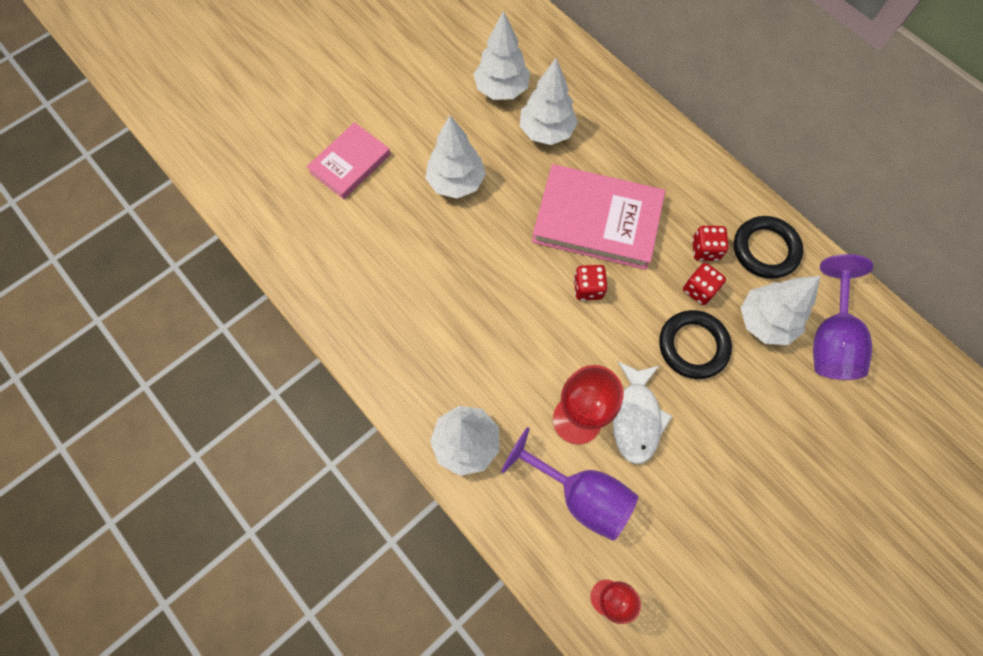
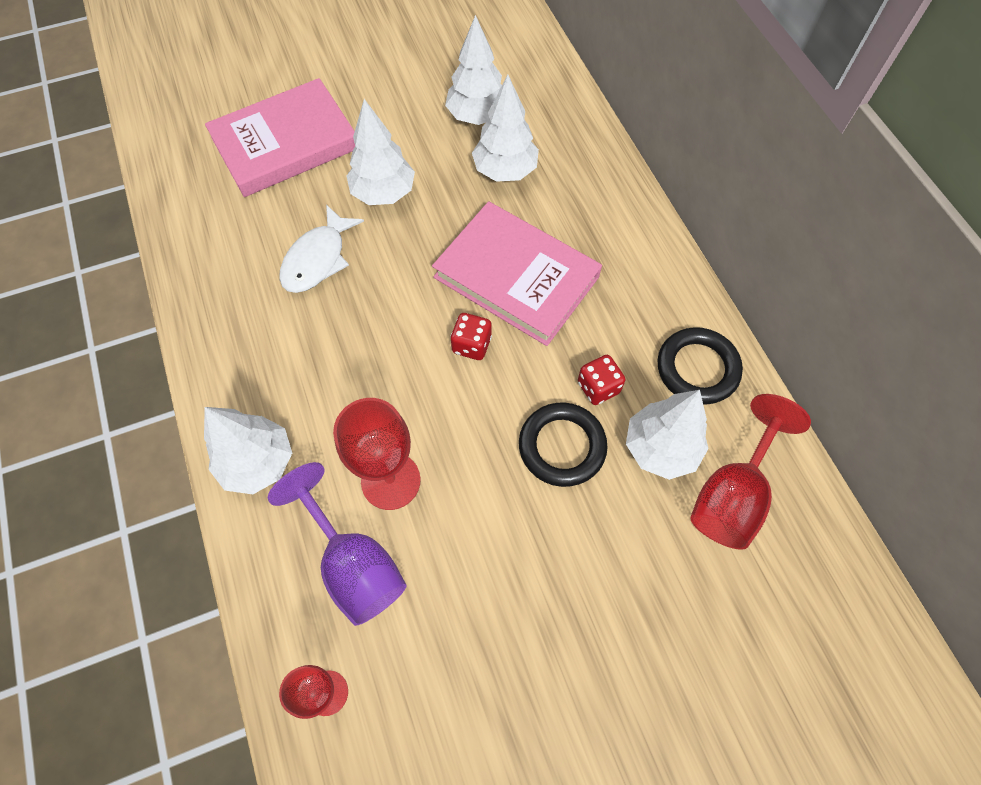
camera: 20 degrees right, 5 degrees down
(350, 163) = (285, 143): pink book -> pink book, size x1.64
(636, 418) = (458, 503): white fish -> white fish (318, 259)
(705, 250) = (625, 346): red dice -> none
(830, 339) = (732, 495): purple goblet -> red goblet

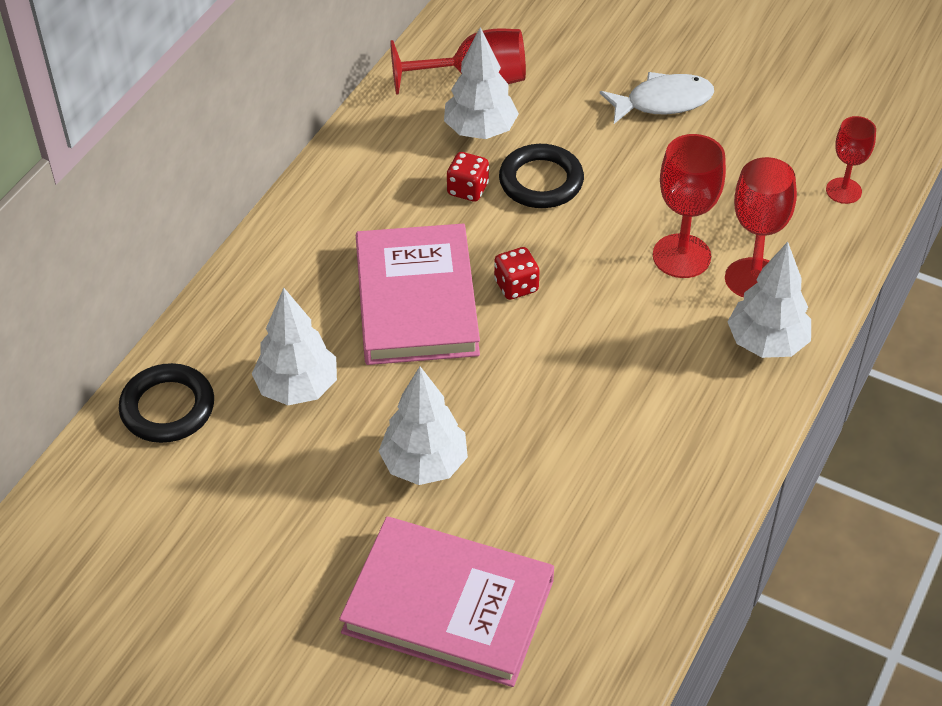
camera: 130 degrees left, 15 degrees down
(318, 259) = (553, 456): white fish -> white fish (663, 102)
(354, 564) = (759, 234): purple goblet -> red goblet
(477, 116) = (241, 461): white tree -> none
(697, 369) = (387, 145): black ring -> black ring (167, 408)

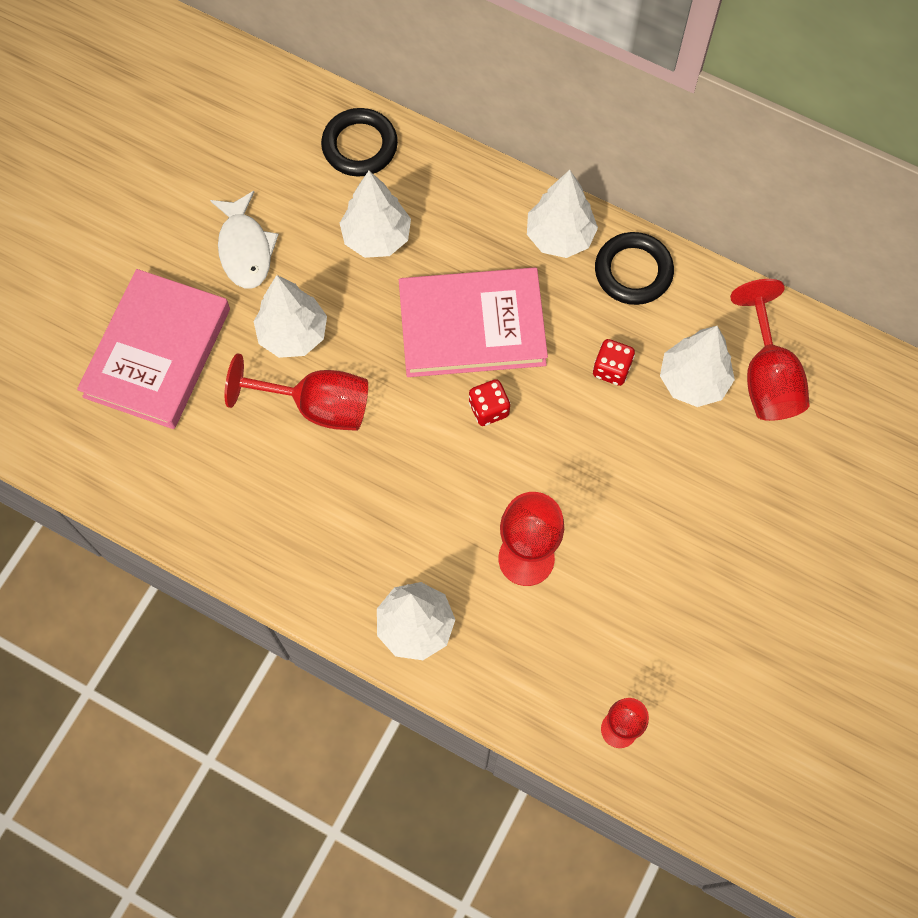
camera: 90 degrees right, 20 degrees up
(308, 228) = (559, 237): none -> white tree
(541, 181) = (624, 435): black ring -> black ring (633, 271)
(663, 102) = (745, 558): white fish -> white fish (245, 249)
(759, 234) = (556, 636): red goblet -> red goblet (317, 406)

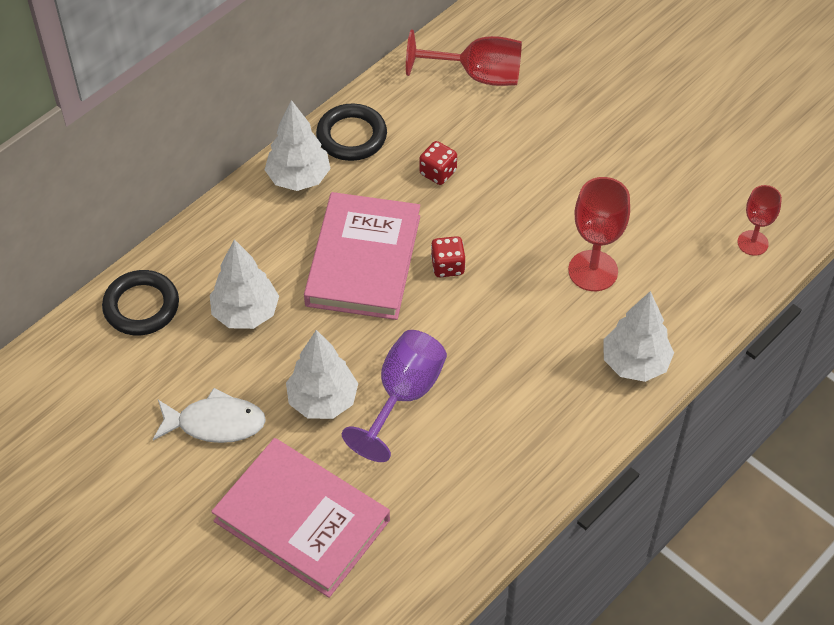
camera: 75 degrees left, 15 degrees down
(317, 406) = (403, 395): red goblet -> purple goblet
(693, 381) = (466, 122): white tree -> none

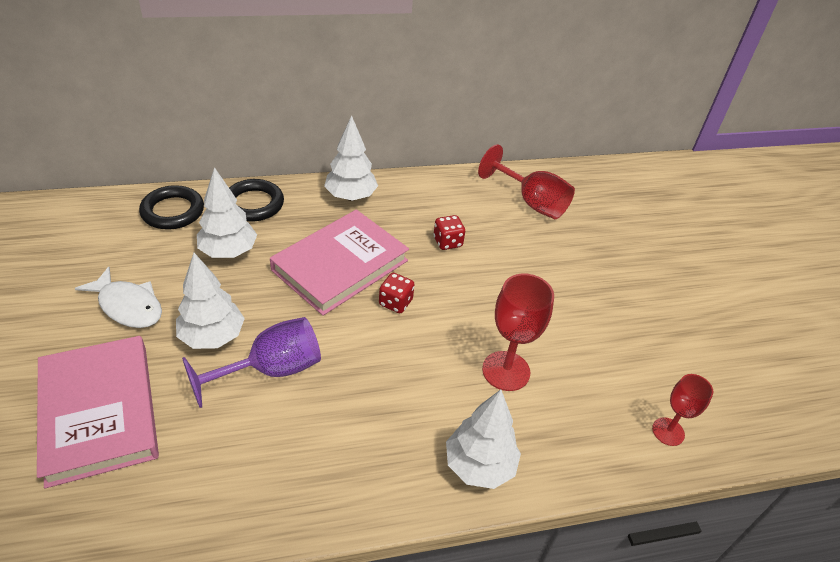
camera: 30 degrees right, 10 degrees down
(351, 136) = (410, 192): black ring -> black ring (253, 204)

